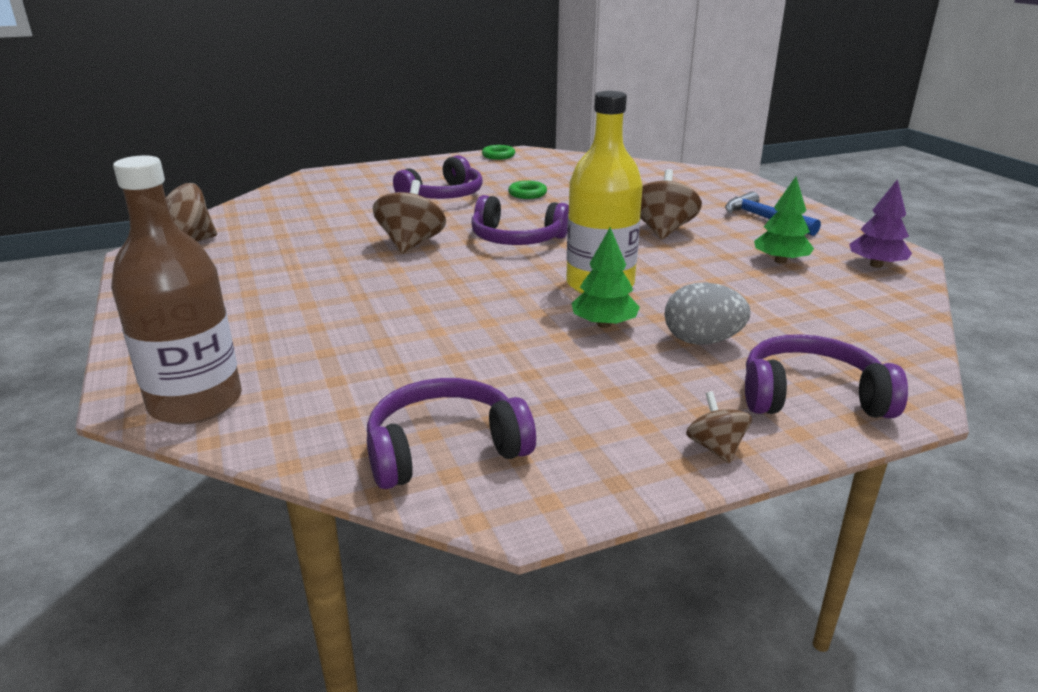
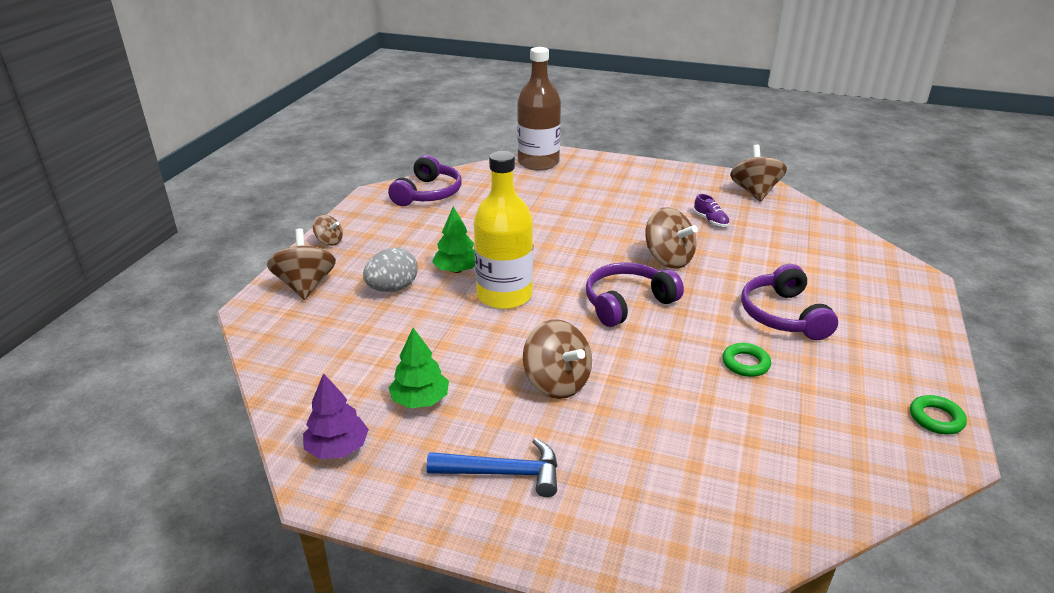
camera: 130 degrees right, 5 degrees up
(294, 247) = (710, 221): none -> purple shoe
(811, 396) = (306, 286): purple headphones -> brown spinning top

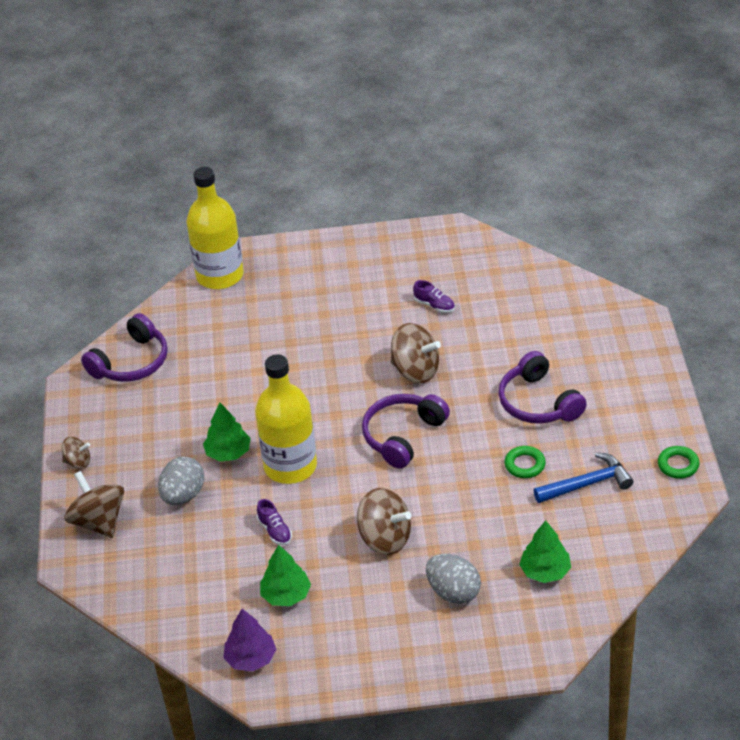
camera: 20 degrees left, 10 degrees up
(428, 193) = (131, 362): purple headphones -> purple headphones turned 45 degrees clockwise
(452, 341) = (275, 531): none -> purple shoe
(503, 473) = (387, 629): blue hammer -> blue hammer (587, 484)
(538, 163) = (220, 275): brown bottle -> yellow bottle
(602, 461) = (453, 592): none -> grey egg
(725, 477) = (545, 571): none -> green tree
(754, 192) = (461, 248): brown spinning top -> none

